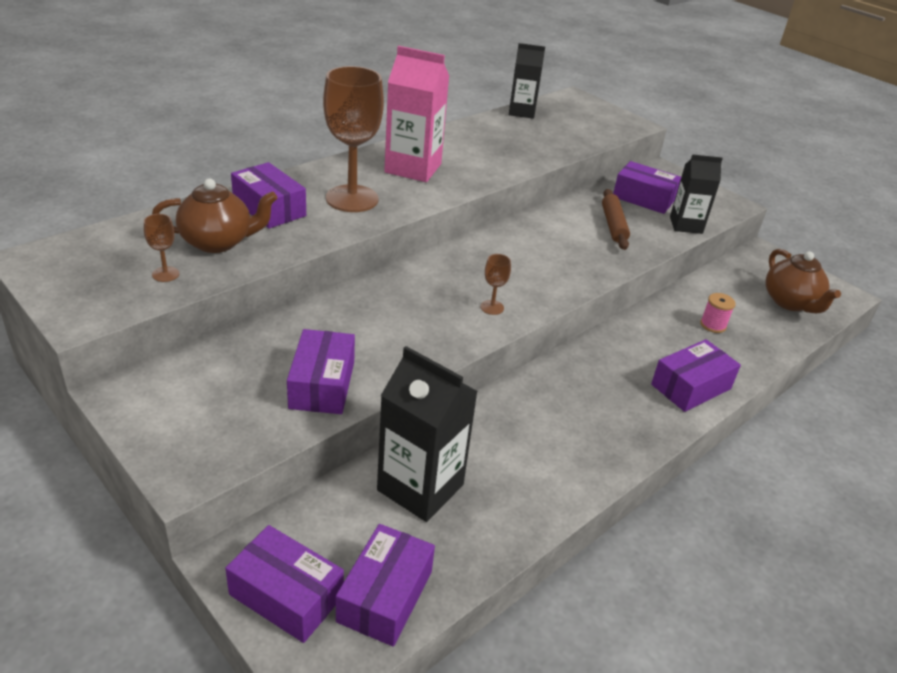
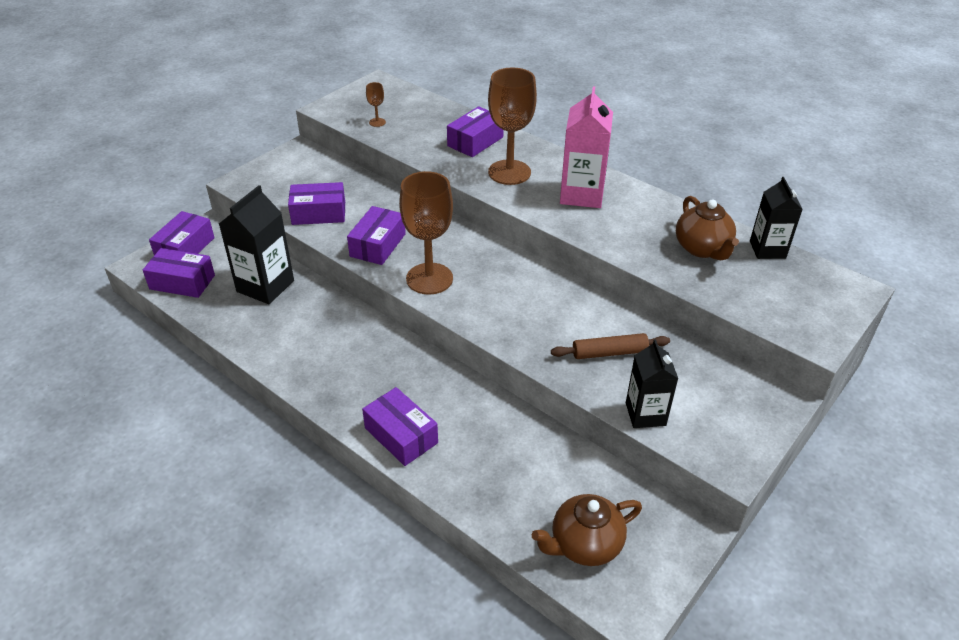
camera: 85 degrees right, 5 degrees up
(218, 242) = (421, 131): brown teapot -> brown teapot (702, 248)
(492, 307) = (429, 279): brown goblet -> brown goblet, size x2.39
(643, 198) = (689, 379): purple box -> purple box (378, 245)
(713, 325) = (508, 461): pink spool -> none

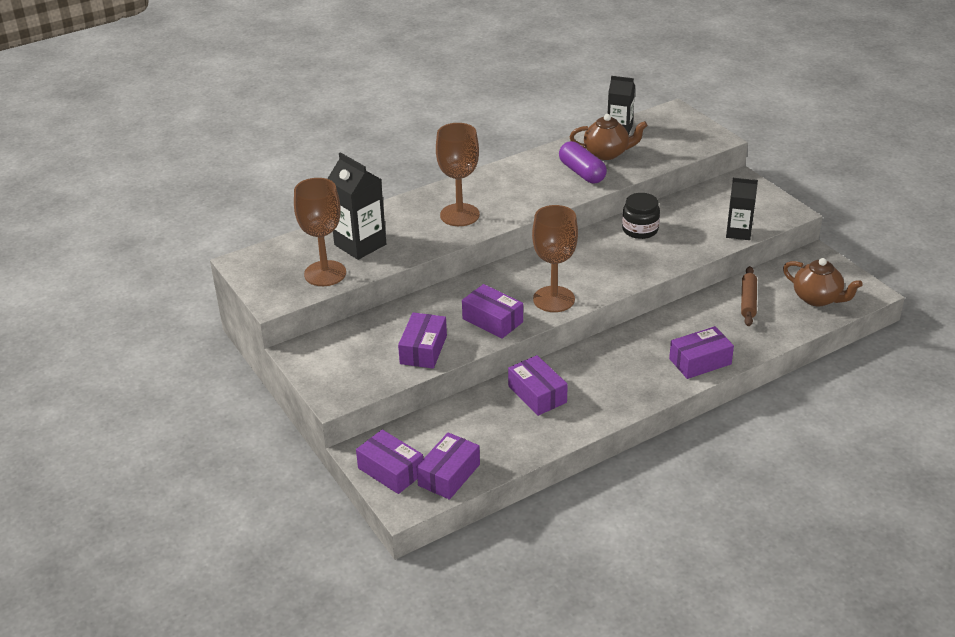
camera: 70 degrees left, 5 degrees down
(265, 286) = (482, 418): black carton -> black carton (360, 244)
(377, 122) = (325, 273): brown goblet -> brown goblet, size x2.39
(475, 141) = (398, 223): purple box -> purple box (537, 394)
(581, 194) = (512, 187): pink carton -> none
(584, 544) = (817, 298): brown teapot -> brown teapot turned 45 degrees counterclockwise
(598, 322) = (640, 230): none -> black jar
(609, 353) = (674, 232): brown rolling pin -> brown rolling pin (748, 301)
(645, 237) = (582, 172): none -> purple capsule

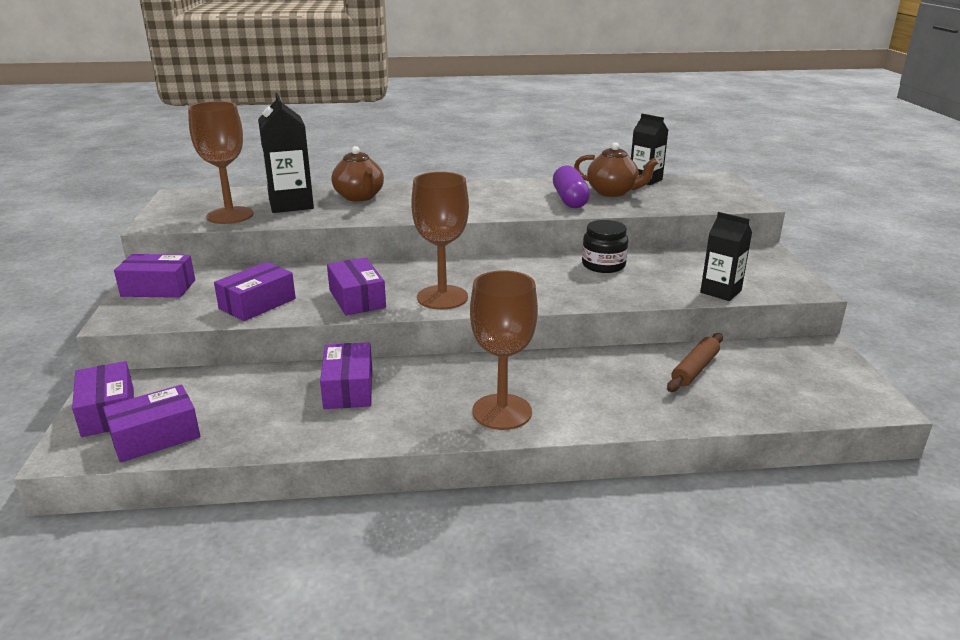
camera: 25 degrees right, 10 degrees down
(459, 215) = (409, 204): brown goblet -> brown goblet (502, 412)
(700, 361) = (575, 413): purple box -> purple box (158, 288)
(817, 298) = (794, 390): brown teapot -> brown teapot (359, 197)

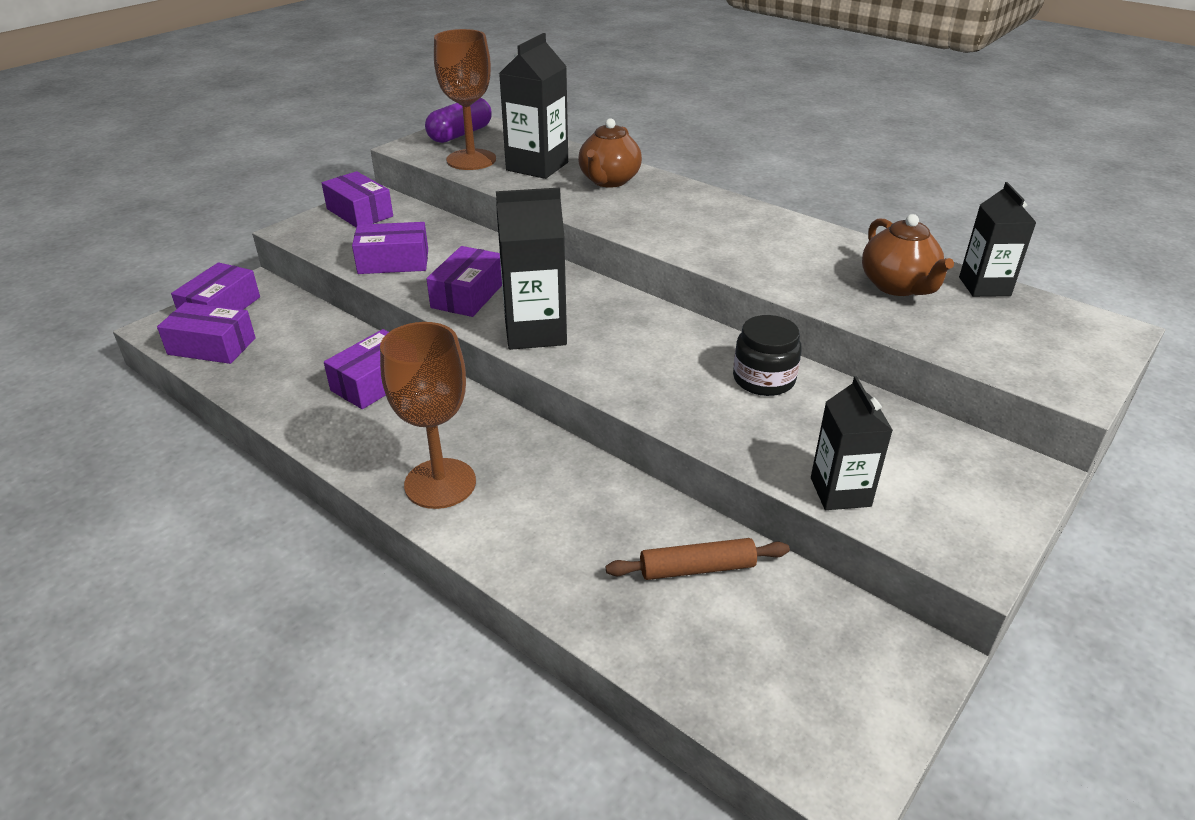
camera: 45 degrees right, 10 degrees up
(442, 297) = (535, 332): brown goblet -> black carton
(570, 200) = (820, 274): purple capsule -> purple capsule (460, 134)

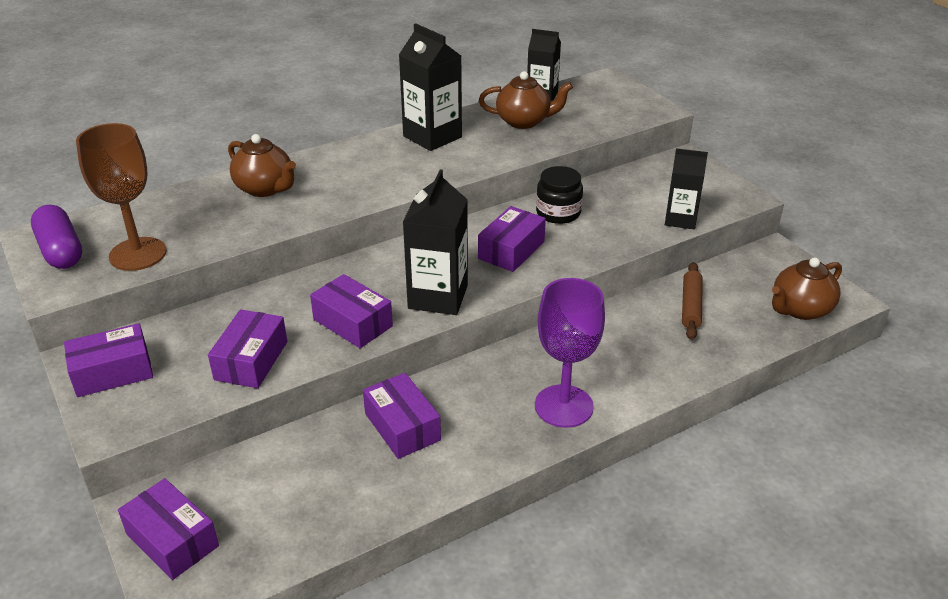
camera: 70 degrees left, 0 degrees up
(212, 346) = (254, 550): purple box -> purple box (511, 250)
(440, 483) = (563, 406): brown goblet -> purple goblet
(537, 166) = (195, 219): black carton -> black carton (432, 137)
(770, 708) = (800, 309): none -> brown teapot

